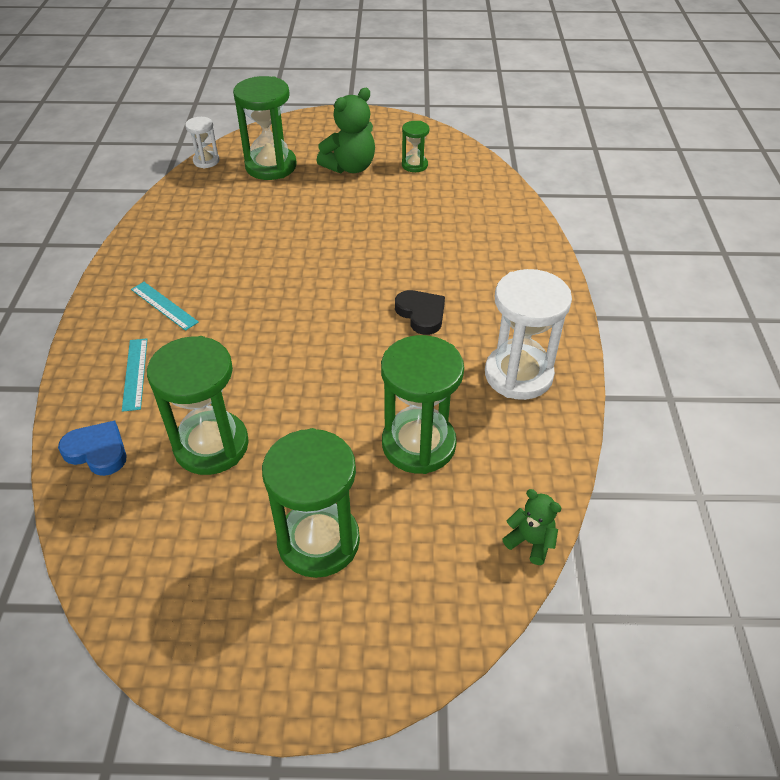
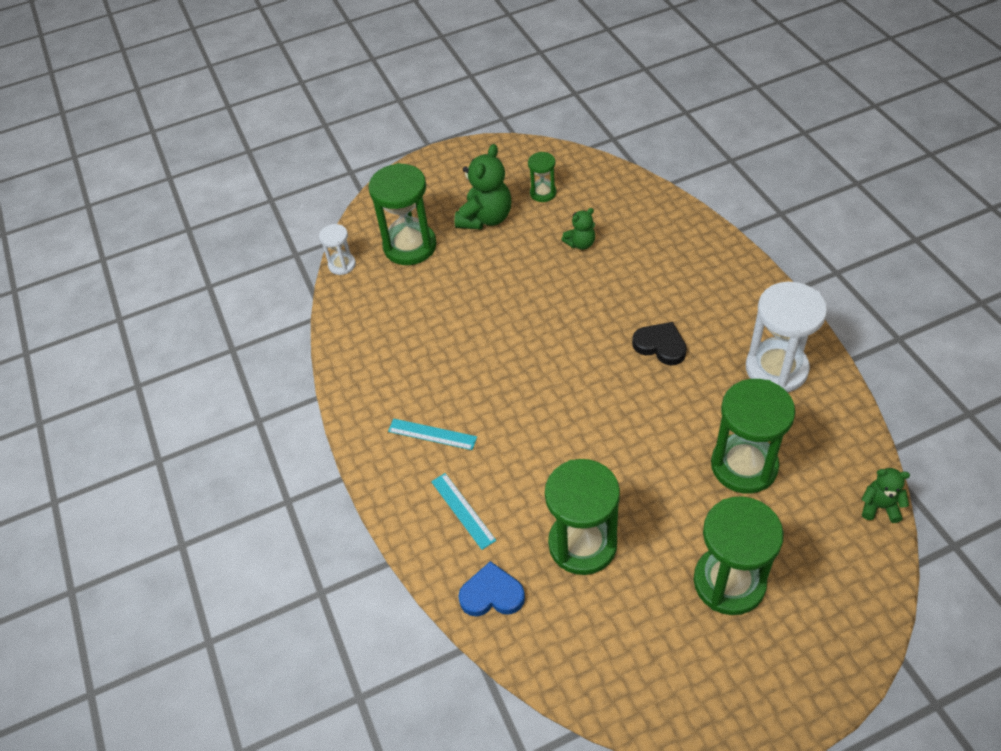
camera: 20 degrees left, 5 degrees up
(415, 212) = (580, 244): none -> green teddy bear

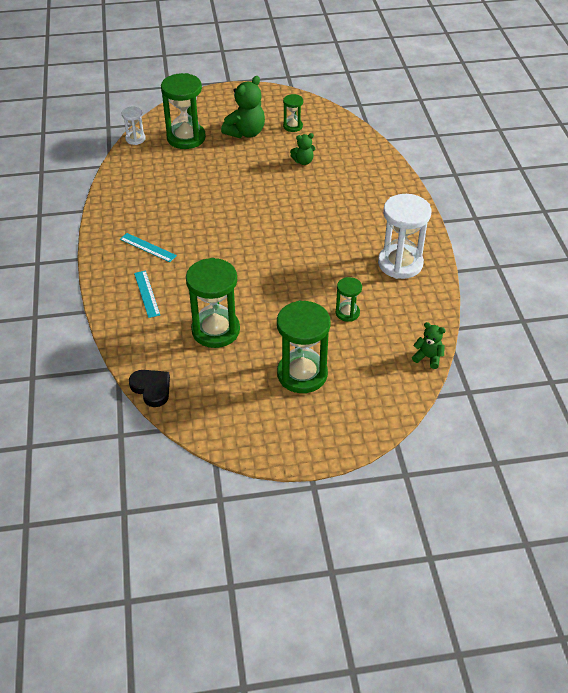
camera: 10 degrees right, 5 degrees down
(492, 594) = (142, 343): blue heart -> none
(660, 346) = (327, 232): black heart -> black heart (151, 389)
(744, 466) = (347, 313): green hourglass -> green hourglass, size x0.51

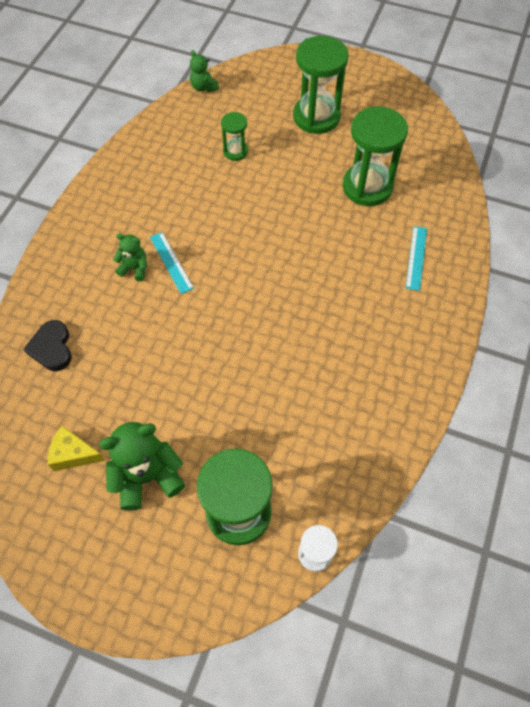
camera: 150 degrees left, 15 degrees up
(148, 247) = (388, 321): turquoise ruler -> turquoise ruler (171, 262)
(151, 389) = (452, 158): black heart -> black heart (52, 348)
(293, 126) = (74, 454): green hourglass -> yellow cheese
(303, 161) = (117, 372): green teddy bear -> green teddy bear (134, 268)
(400, 263) = (142, 177): white hourglass -> none

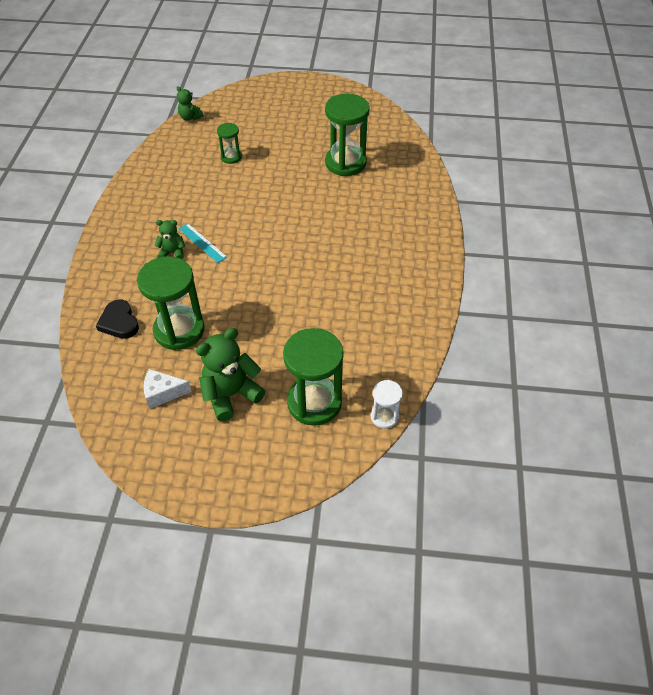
camera: 15 degrees left, 10 degrees down
(74, 454) = (163, 393): yellow cheese -> white cheese
(316, 117) = (289, 123): green hourglass -> green hourglass (179, 330)
(416, 257) = (399, 203): turquoise ruler -> none

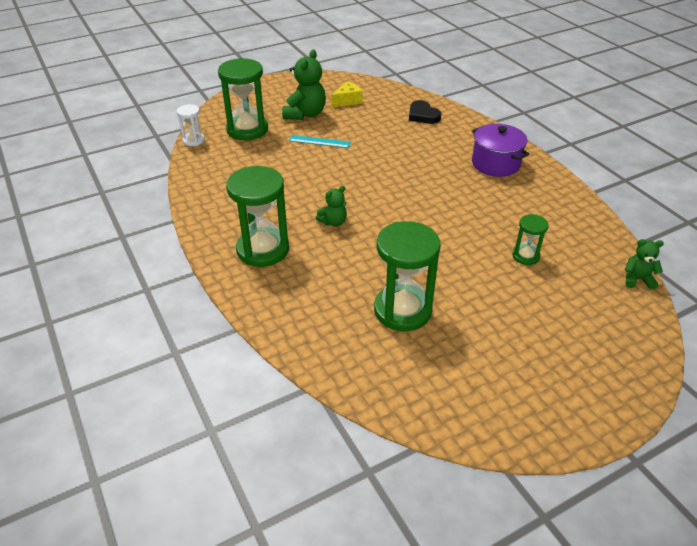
camera: 145 degrees right, 10 degrees down
(119, 322) = (423, 115): black heart -> black heart turned 150 degrees counterclockwise
(142, 231) = (495, 164): none -> purple pot
(163, 393) = (347, 101): white cheese -> yellow cheese
(172, 253) = (450, 161): green teddy bear -> green teddy bear (333, 222)
(179, 330) = (379, 126): green hourglass -> green hourglass (263, 250)
(202, 243) = (438, 176): turquoise ruler -> turquoise ruler (319, 141)

